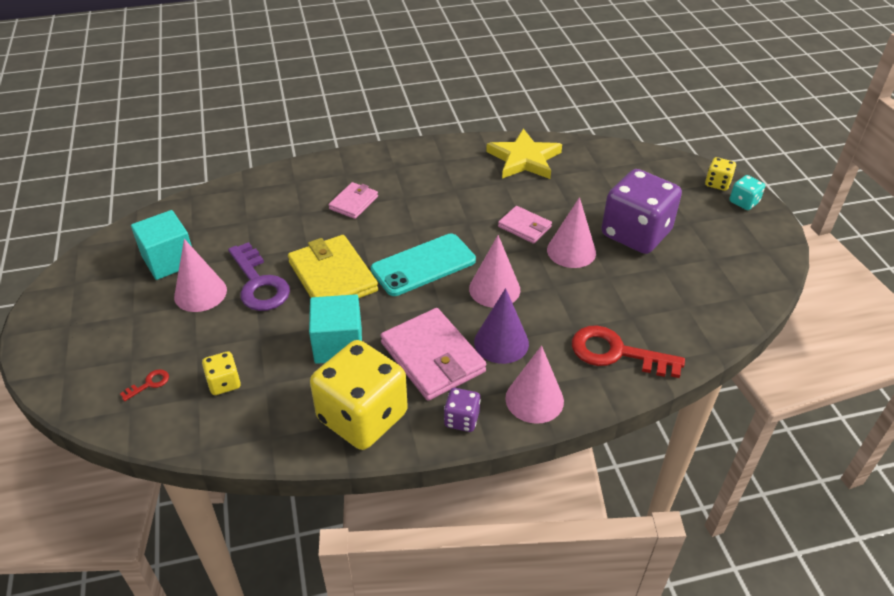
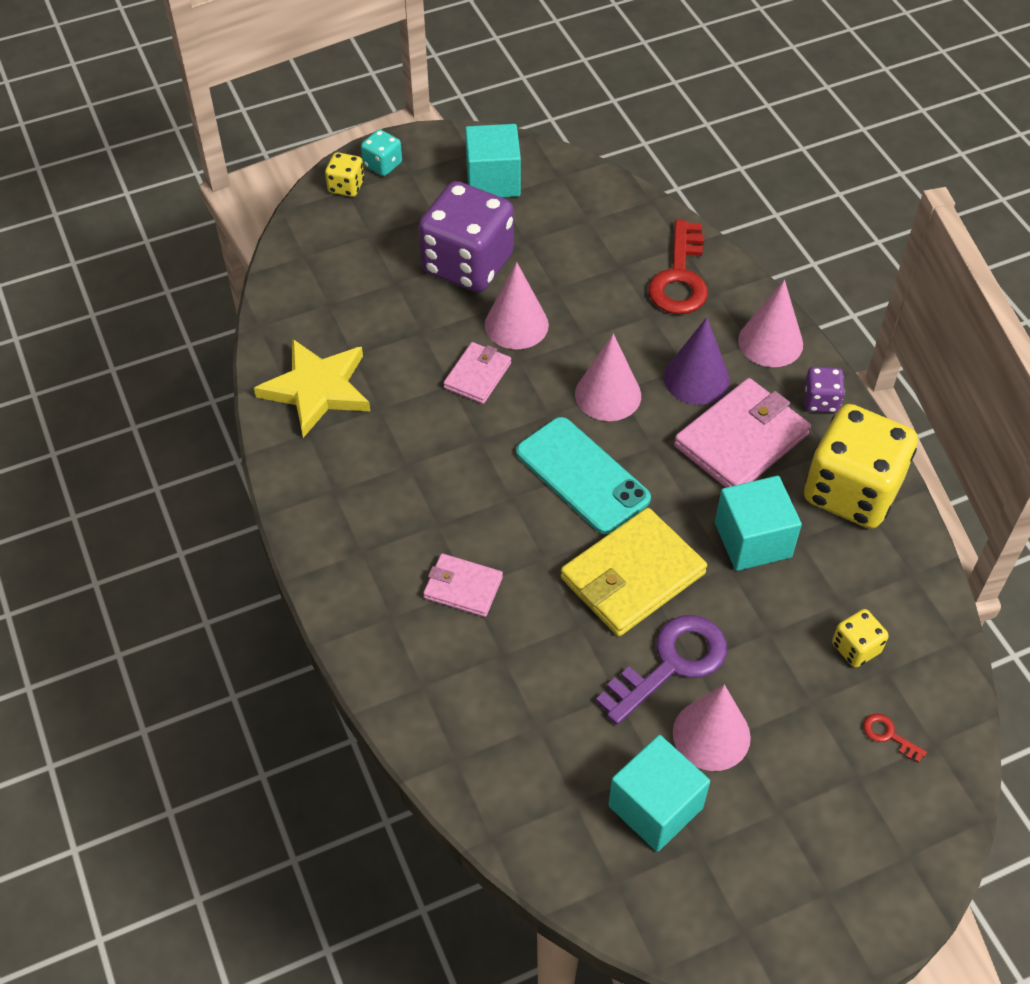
camera: 100 degrees left, 10 degrees up
(731, 257) = (493, 180): none -> turquoise cube

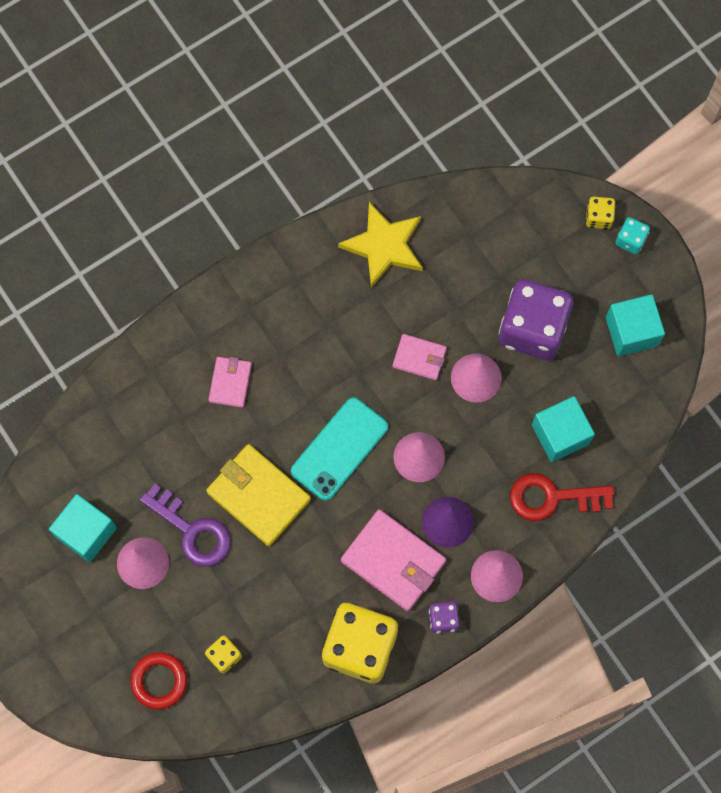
camera: 80 degrees right, 20 degrees up
(753, 540) = (303, 577): turquoise cube -> turquoise cube (560, 434)
(888, 735) = (159, 681): red key -> red ring

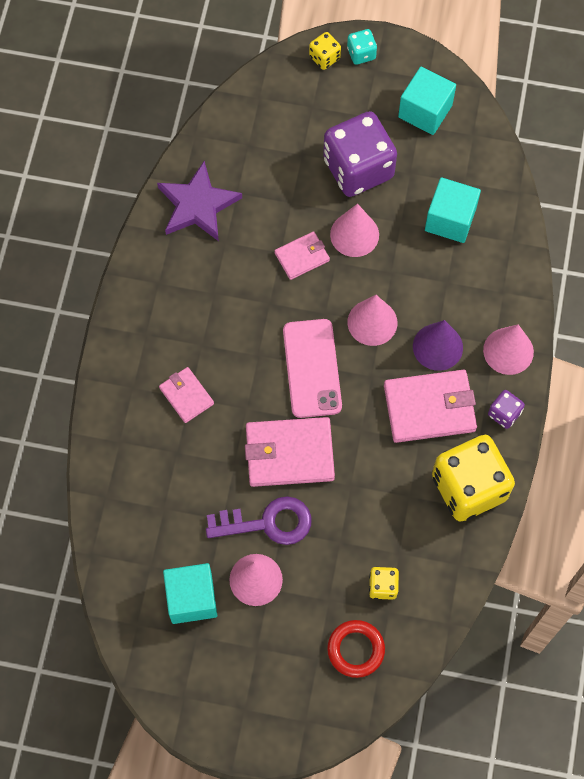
camera: 45 degrees left, 5 degrees down
(258, 496) = (289, 454): yellow wallet -> pink wallet
(339, 449) = (312, 368): turquoise phone -> pink phone
(384, 246) = (197, 205): yellow star -> purple star
(552, 497) = (489, 265): red key -> none

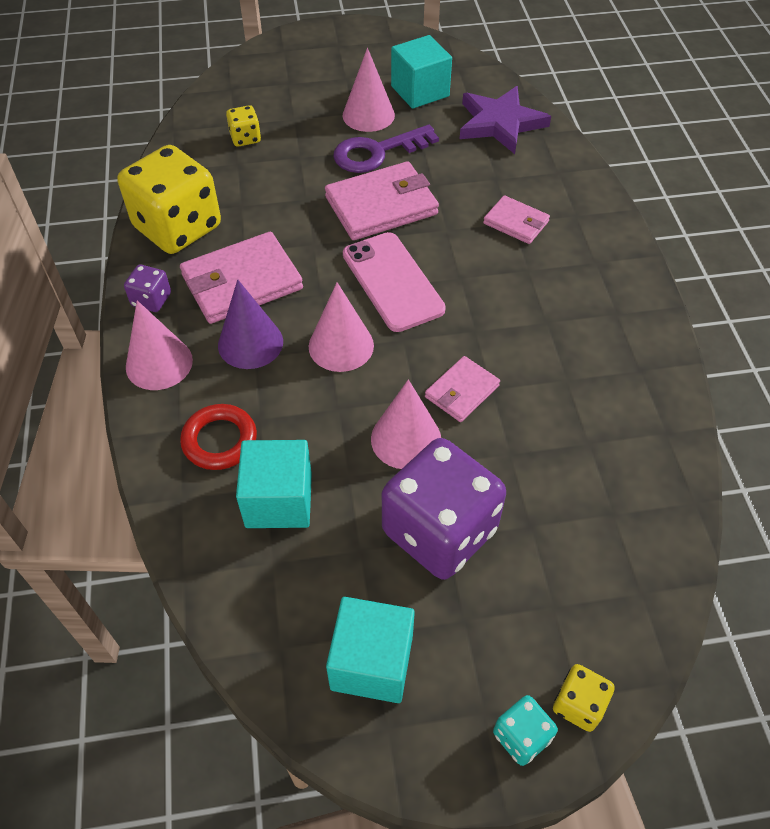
camera: 160 degrees right, 15 degrees down
(197, 205) = (629, 411): purple star -> purple star (500, 123)
(355, 649) = (256, 96): red ring -> red ring (219, 440)

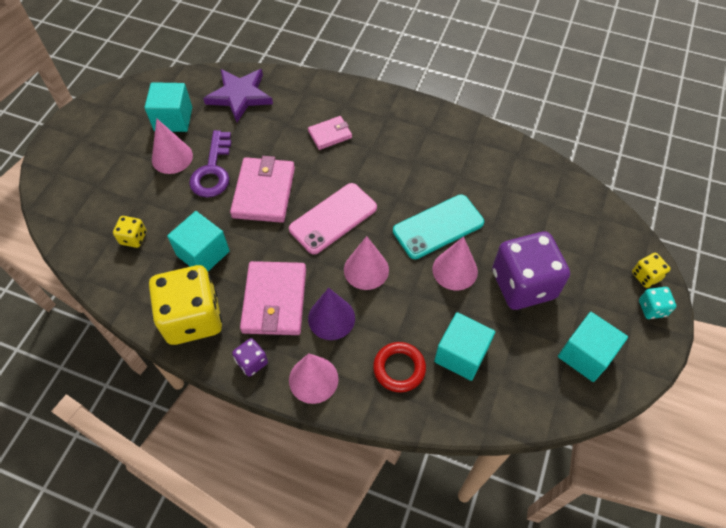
camera: 60 degrees left, 5 degrees up
(263, 197) = (203, 253): none -> turquoise cube
(392, 282) = (333, 218): pink phone -> pink phone turned 45 degrees counterclockwise
(462, 391) = (438, 227): pink wallet -> turquoise phone

